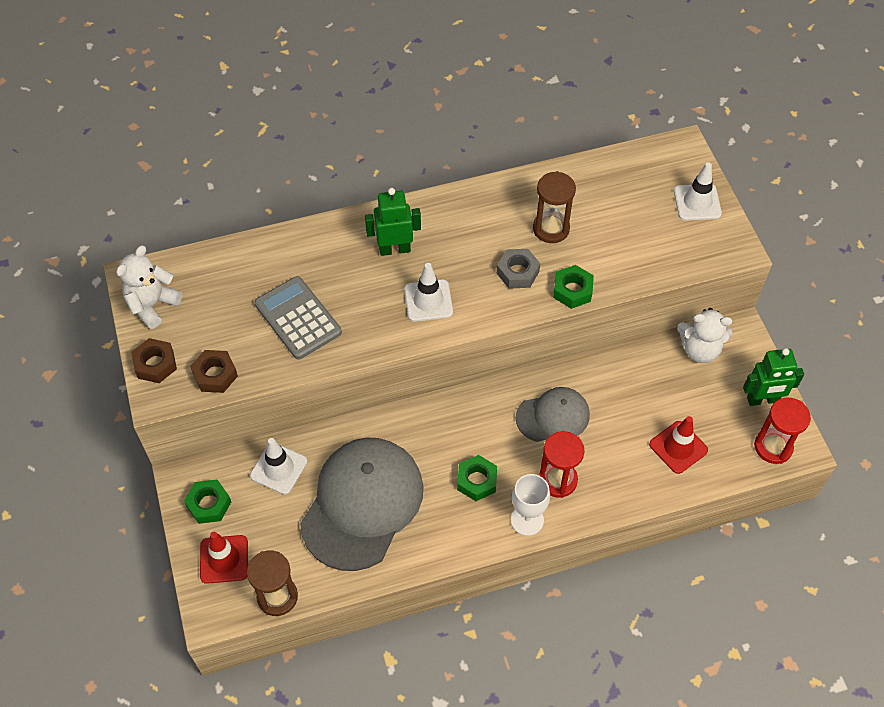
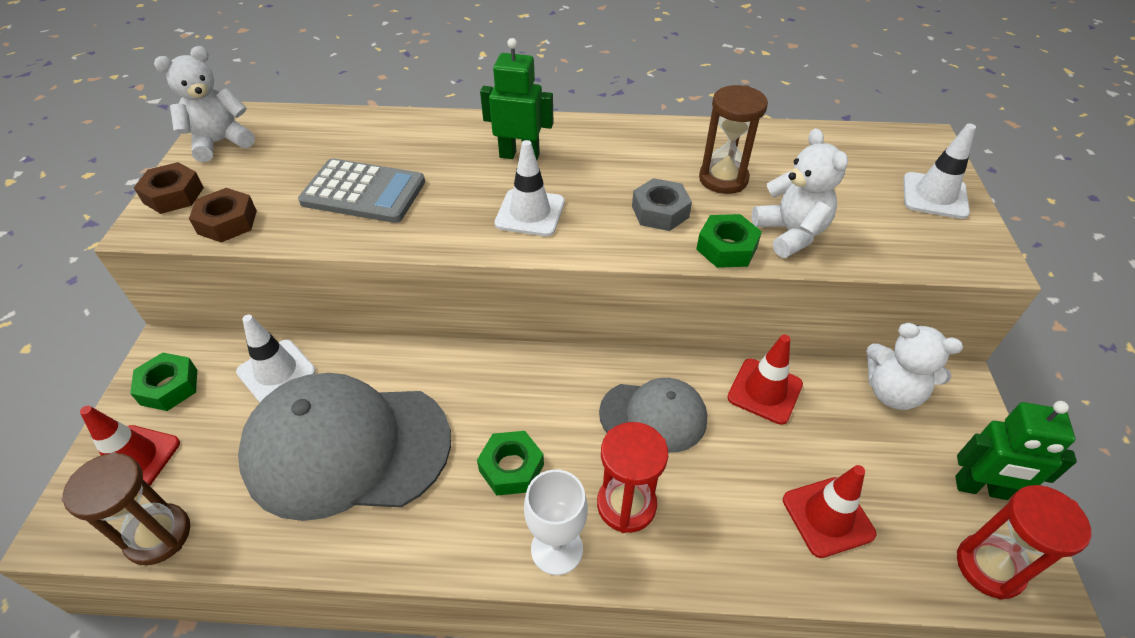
camera: 20 degrees right, 10 degrees down
(298, 318) = (363, 192): grey calculator -> grey calculator turned 120 degrees clockwise
(362, 504) = (346, 448): grey cap -> grey cap turned 135 degrees counterclockwise
(610, 265) = (790, 233): none -> white teddy bear
(618, 375) = (764, 391): none -> red traffic cone

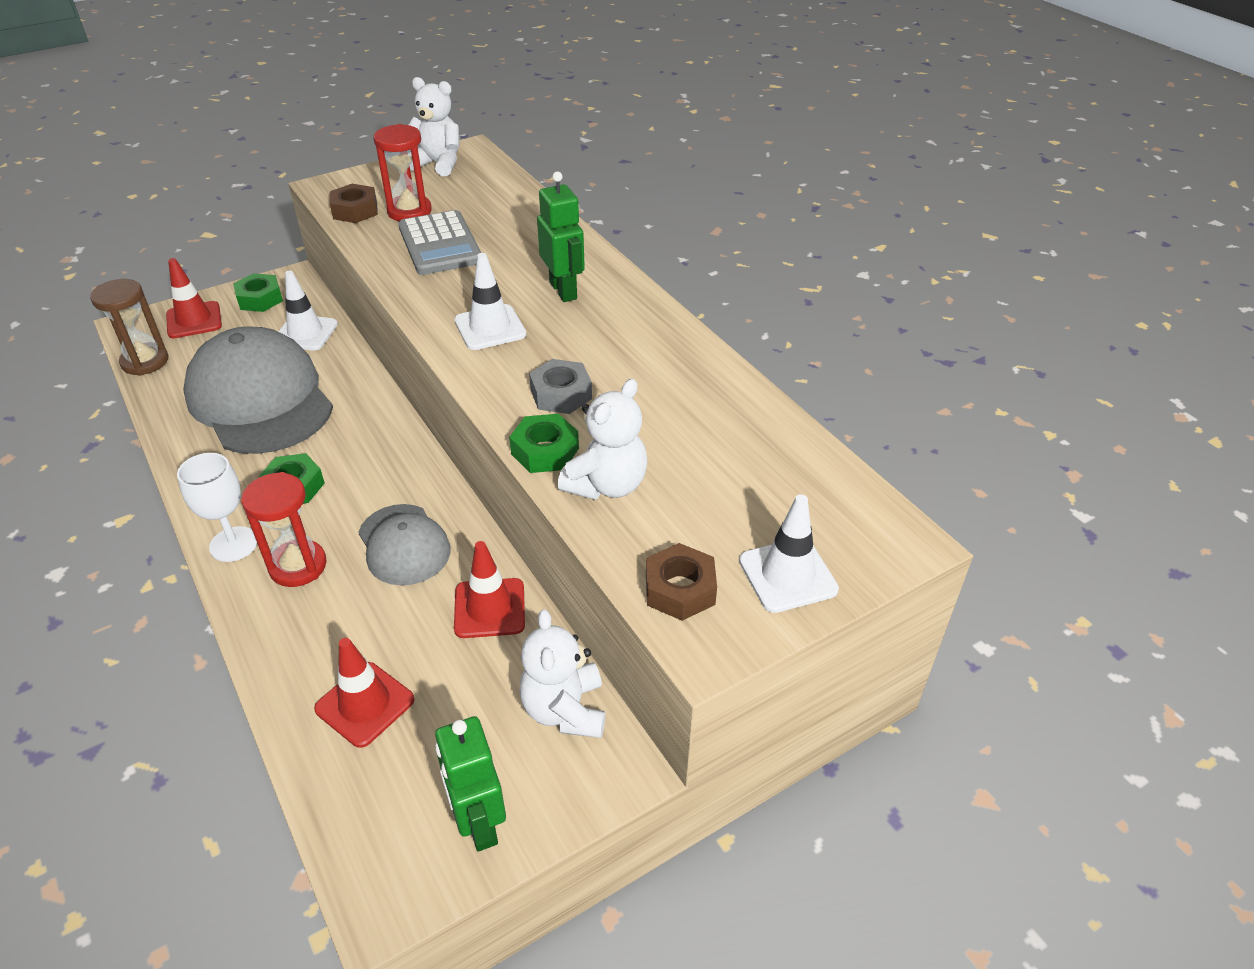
camera: 55 degrees right, 5 degrees down
(173, 195) = (364, 178): brown nut -> brown nut (680, 589)
(723, 179) = (653, 414): brown hourglass -> none
(989, 567) = (378, 853): red hourglass -> red hourglass (409, 211)

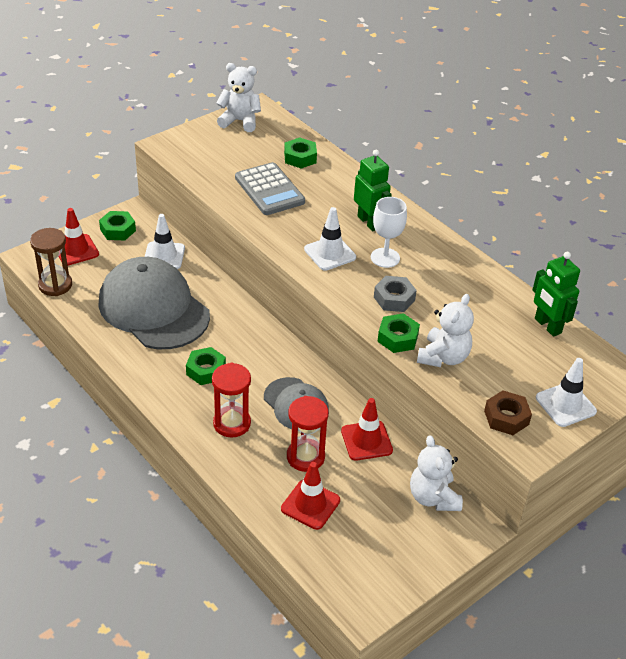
camera: 10 degrees left, 0 degrees up
(233, 544) = (182, 412): white goblet -> white goblet (385, 258)
(355, 210) = (196, 165): brown nut -> none
(409, 211) = (236, 163): red hourglass -> red hourglass (305, 457)
(478, 823) = (404, 564): green robot -> green robot (547, 326)
(499, 208) = (300, 157): none -> green nut

